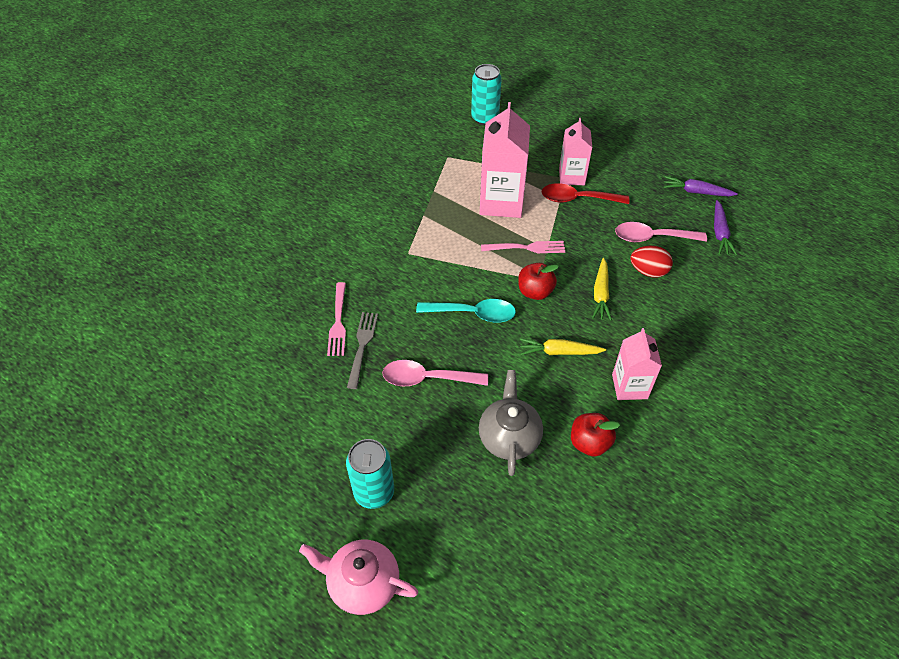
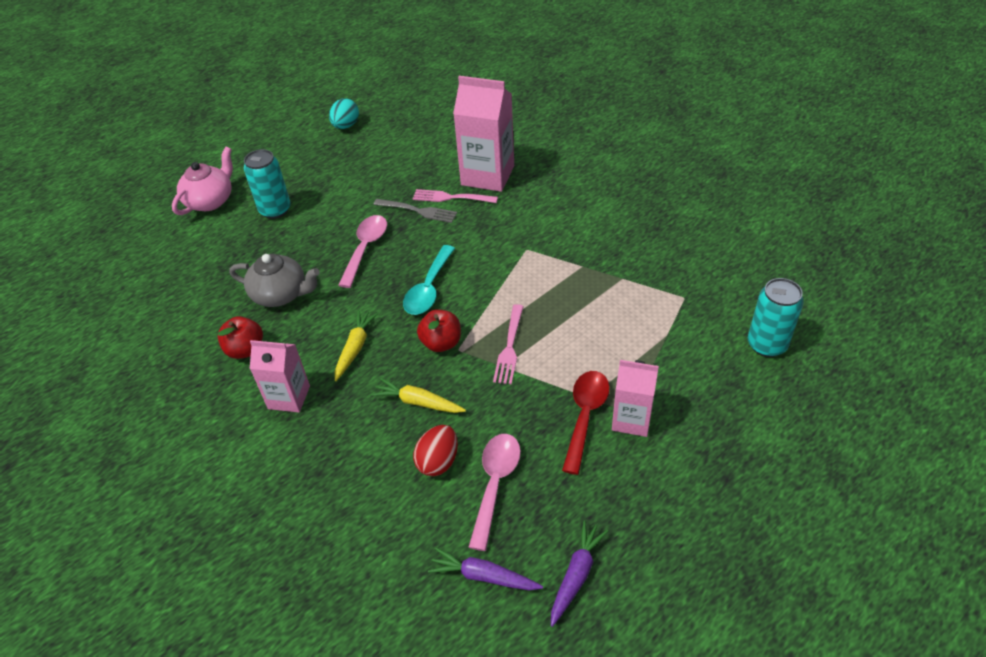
camera: 105 degrees right, 5 degrees down
(195, 464) = (346, 126): none -> turquoise egg
(501, 202) = (592, 336): pink carton -> pink carton (487, 175)

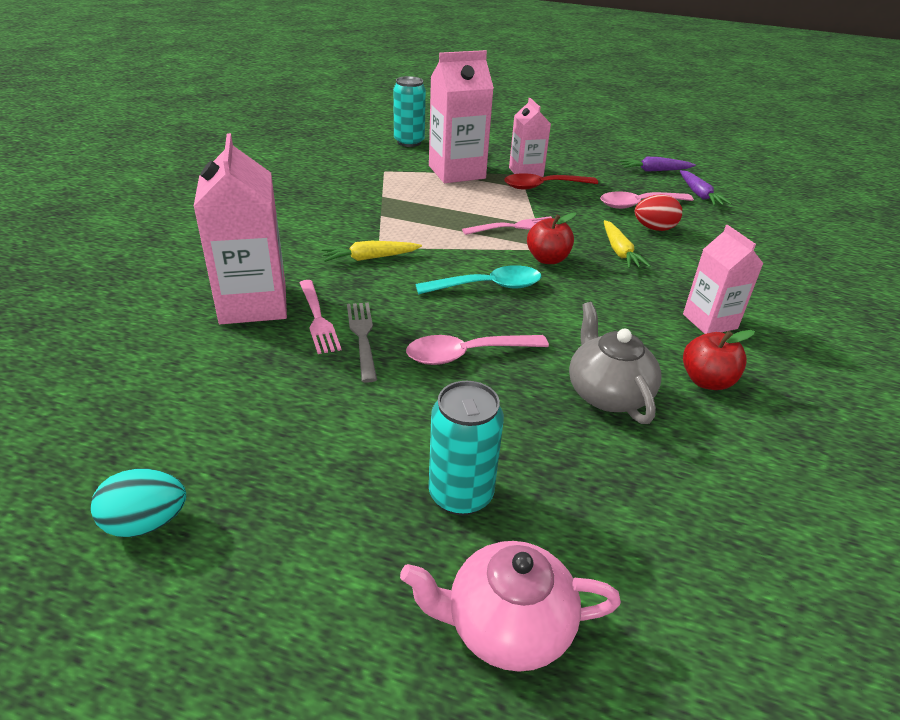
camera: 125 degrees left, 10 degrees down
(355, 348) = (610, 304): yellow carrot -> yellow carrot (370, 258)
(657, 354) = (456, 172): none -> pink carton

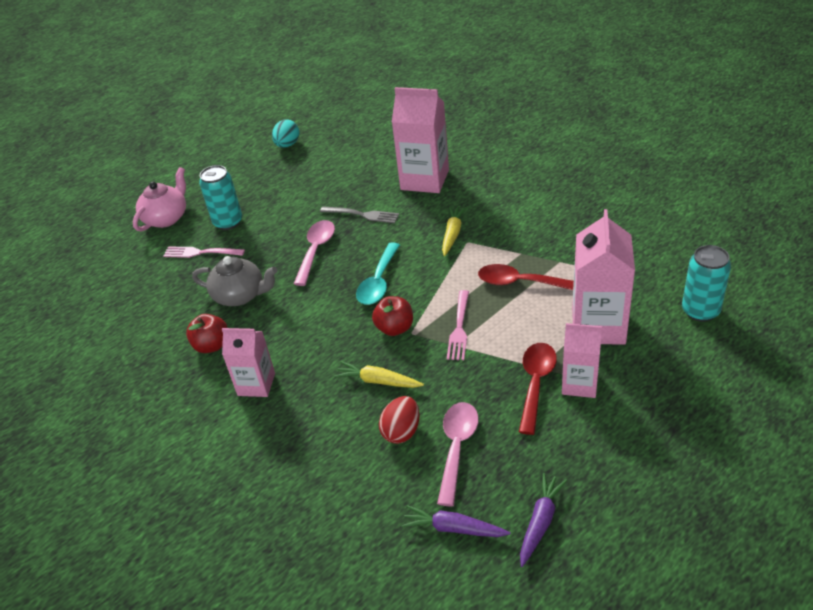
camera: 125 degrees right, 5 degrees up
(318, 319) = (392, 201): pink fork -> pink fork (201, 252)
(427, 209) = (520, 282): none -> red spoon

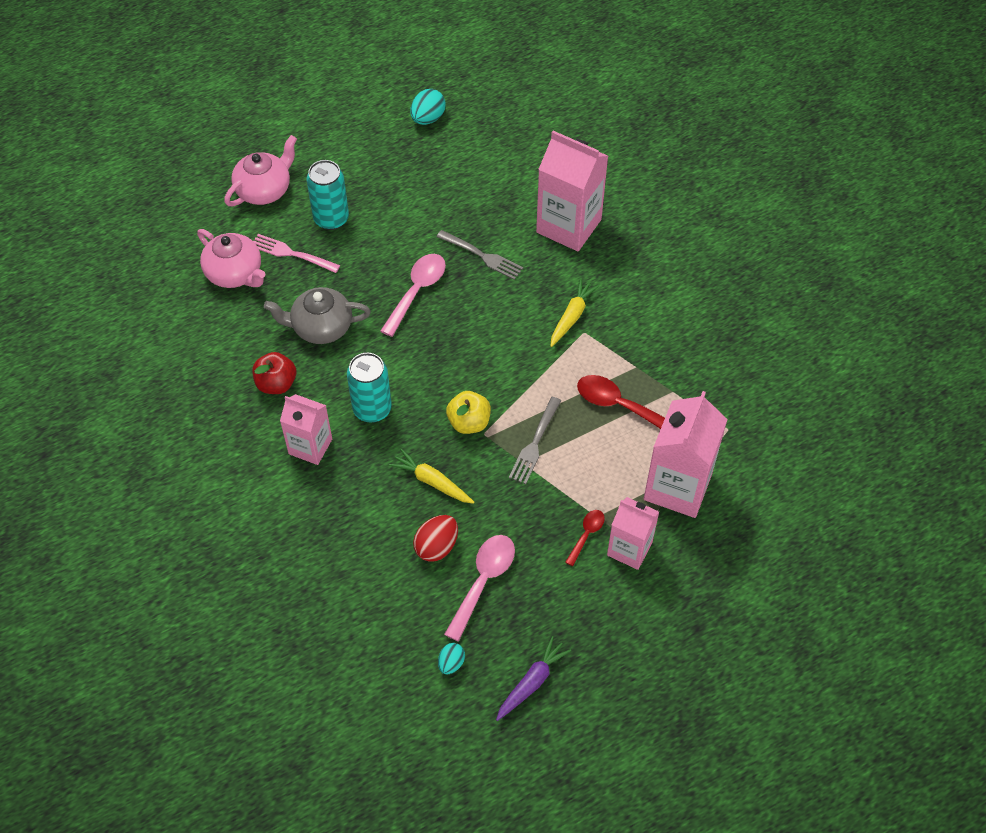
camera: 10 degrees right, 15 degrees up
(154, 278) = (235, 273): none -> pink teapot
(240, 295) = (321, 327): grey teapot -> grey teapot turned 150 degrees clockwise
(378, 282) = (471, 356): turquoise spoon -> none
(395, 328) = (469, 422): red apple -> yellow apple
(453, 528) = (451, 663): purple carrot -> turquoise egg
(459, 328) = (535, 443): pink fork -> grey fork
(536, 383) = (586, 534): red spoon -> red spoon, size x0.56
(700, 311) = (790, 502): turquoise can -> turquoise can (372, 409)

